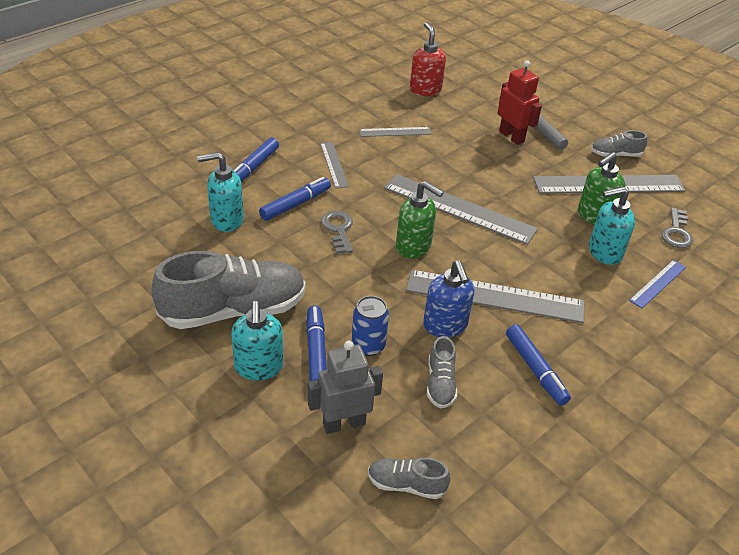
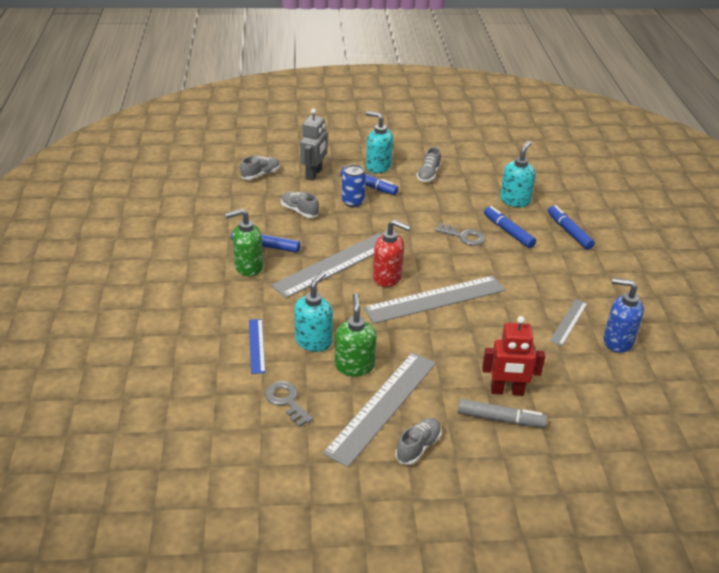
camera: 130 degrees right, 5 degrees down
(233, 310) = (428, 175): grey shoe -> grey shoe, size x0.46
(295, 204) = (508, 231): blue marker -> blue marker turned 150 degrees clockwise
(333, 164) = (544, 268): grey ruler -> none
(413, 247) = (415, 257): green soap dispenser -> green soap dispenser (248, 267)
(425, 90) = (634, 381): red soap dispenser -> red soap dispenser (388, 278)
(445, 326) = (335, 233): blue soap dispenser -> blue soap dispenser (617, 341)

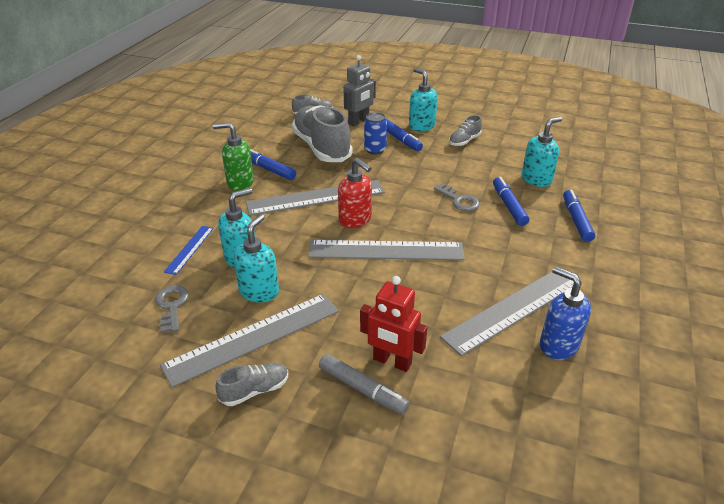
camera: 25 degrees right, 0 degrees up
(299, 211) = (322, 148): grey shoe -> grey shoe, size x2.16
(354, 366) = (259, 291): green soap dispenser -> turquoise soap dispenser
(569, 322) = (514, 309): grey ruler -> grey ruler, size x1.98

